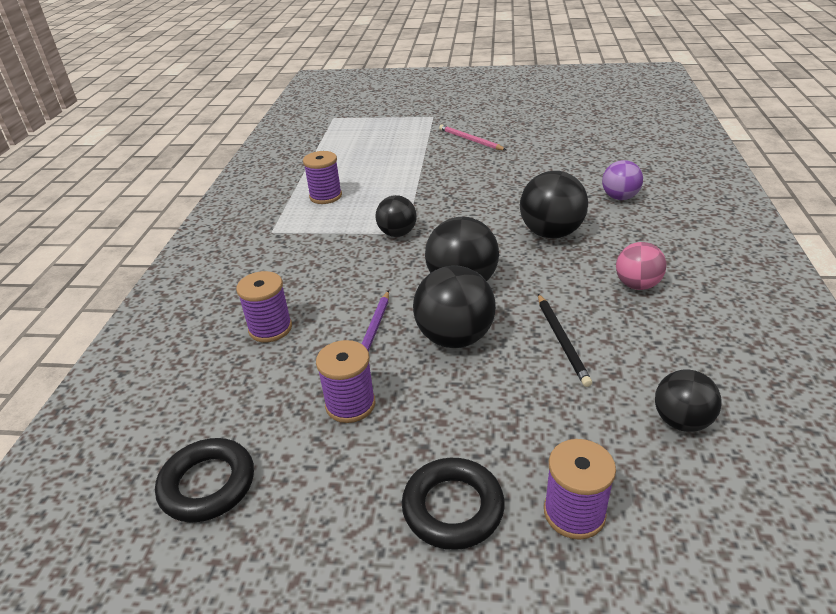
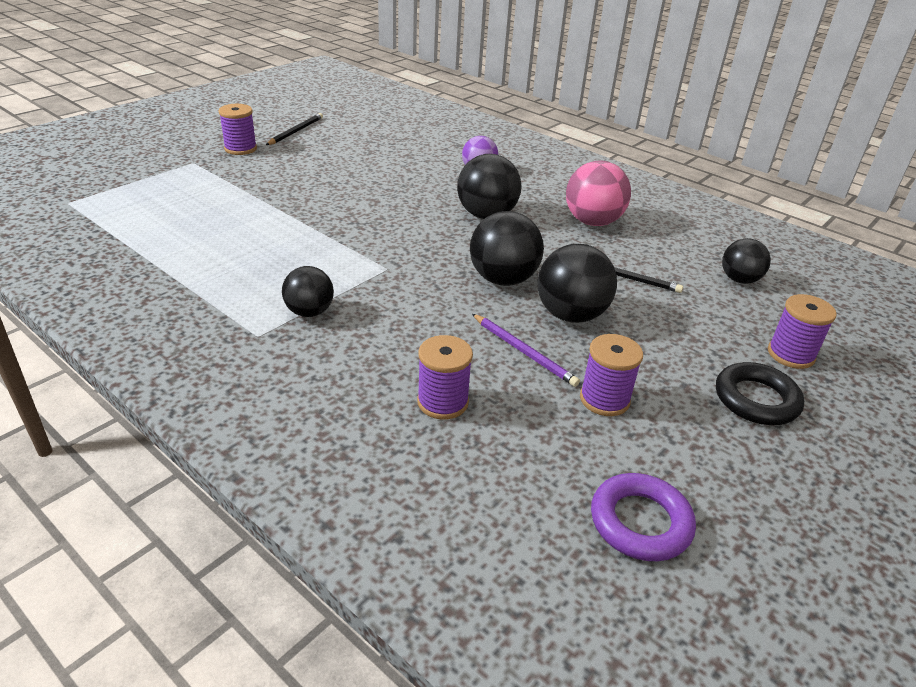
camera: 60 degrees left, 0 degrees up
(208, 484) = (640, 522): black ring -> purple ring
(325, 196) = (242, 278): purple spool -> purple spool (240, 149)
(397, 233) = (381, 272): black ball -> black ball (309, 312)
(470, 140) = (278, 171): pink pencil -> none
(536, 116) = (296, 131): none -> black pencil
(637, 285) = (592, 222): pink ball -> pink ball, size x1.57

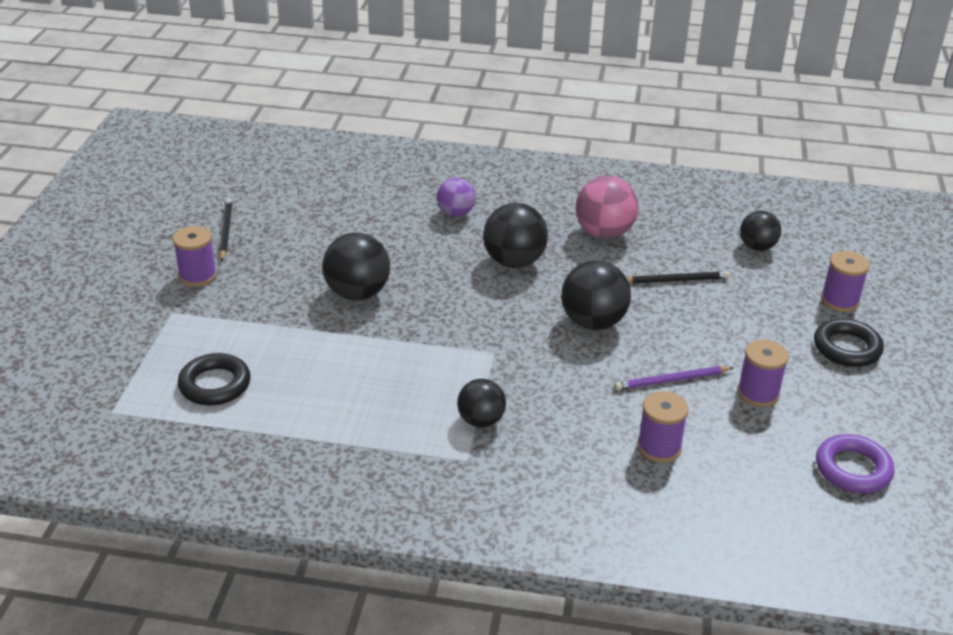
camera: 30 degrees left, 0 degrees up
(154, 212) = (215, 385): none -> black ring
(524, 352) = (671, 380): purple pencil -> purple pencil turned 150 degrees clockwise
(571, 315) = (672, 333): black ball -> black ball (357, 293)

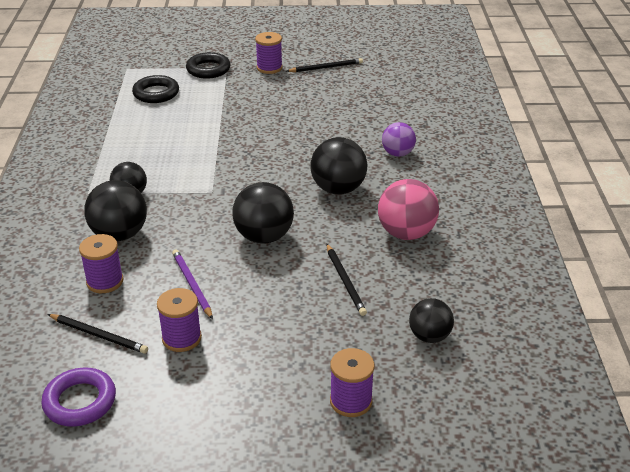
camera: 80 degrees right, 0 degrees up
(357, 293) = (269, 126): black ball -> black ball (119, 234)
(752, 454) = (99, 335): none -> black pencil
(846, 348) = (266, 404): black ring -> black ring (208, 69)

